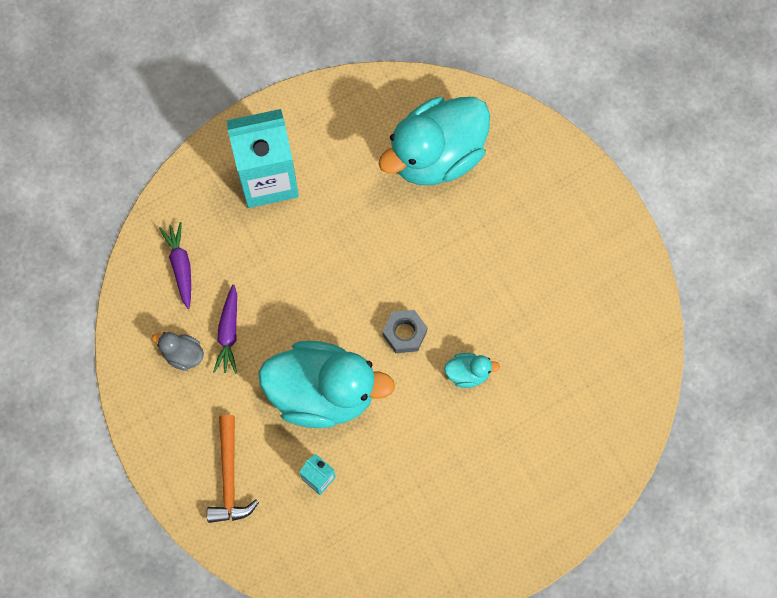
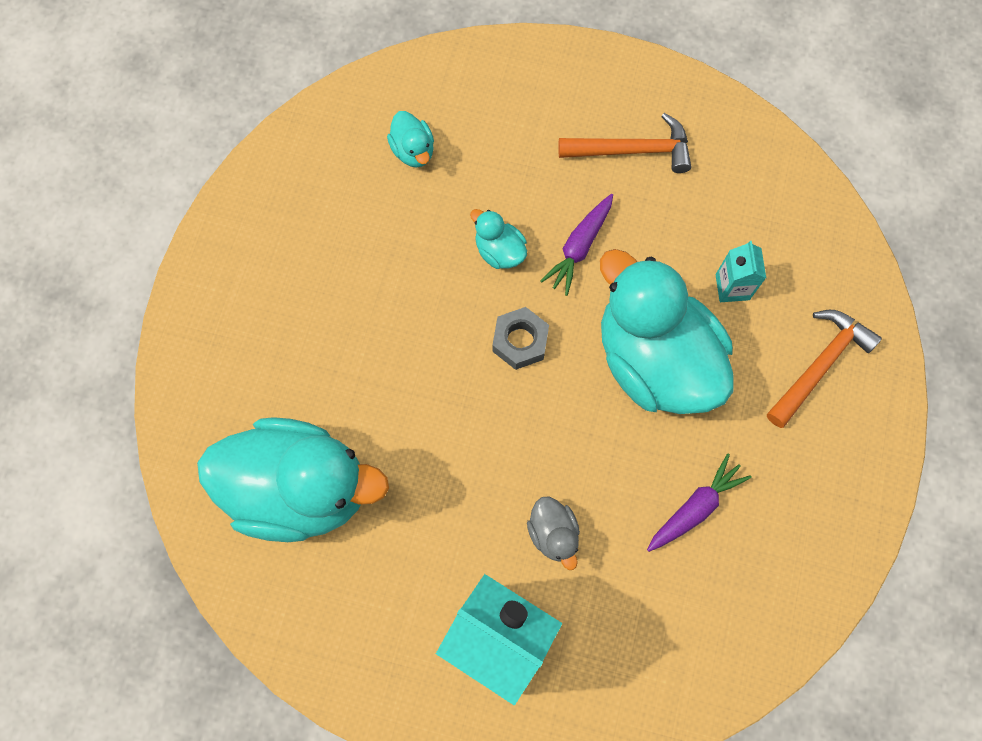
camera: 135 degrees left, 0 degrees up
(181, 266) = (683, 631): purple carrot -> purple carrot (579, 247)
(183, 354) = (763, 530): grey duck -> grey duck (553, 533)
(456, 511) = (632, 150): none -> orange hammer
(579, 386) = (413, 151): none -> turquoise duck

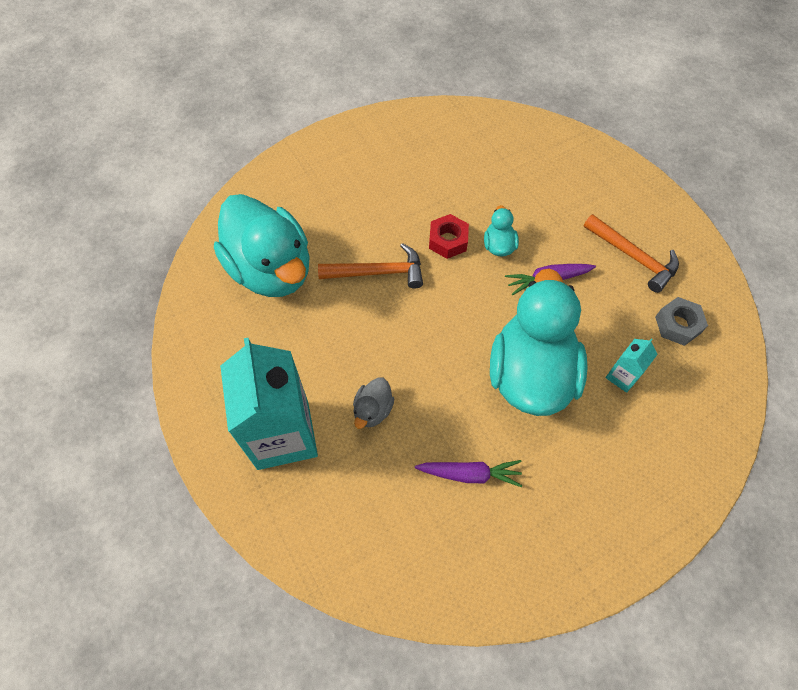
camera: 45 degrees right, 10 degrees down
(413, 151) = (503, 164): turquoise duck -> none
(445, 290) = (448, 240): none -> red nut
(520, 341) = (461, 298): grey nut -> grey nut (677, 325)
(819, 365) = (636, 468): orange hammer -> orange hammer (378, 272)

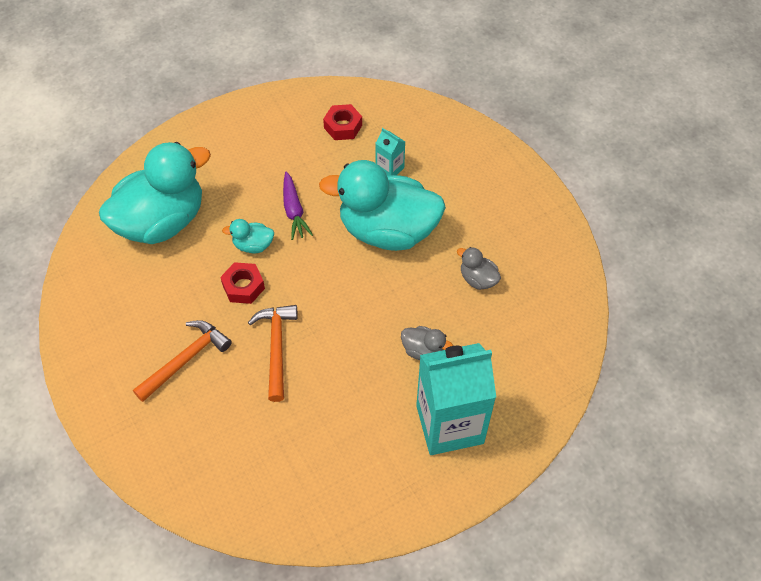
camera: 90 degrees left, 5 degrees down
(271, 269) = (266, 449): turquoise duck -> turquoise duck (162, 221)
(469, 474) = (478, 279): purple carrot -> grey duck
(633, 257) = (273, 146): orange hammer -> orange hammer (185, 359)
(677, 325) = (343, 126): grey nut -> red nut

